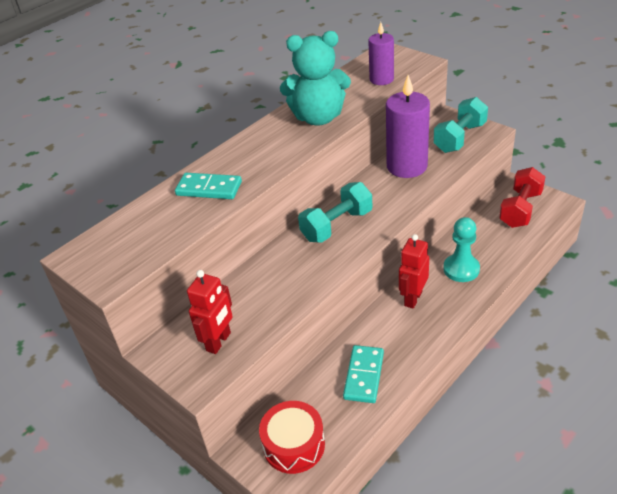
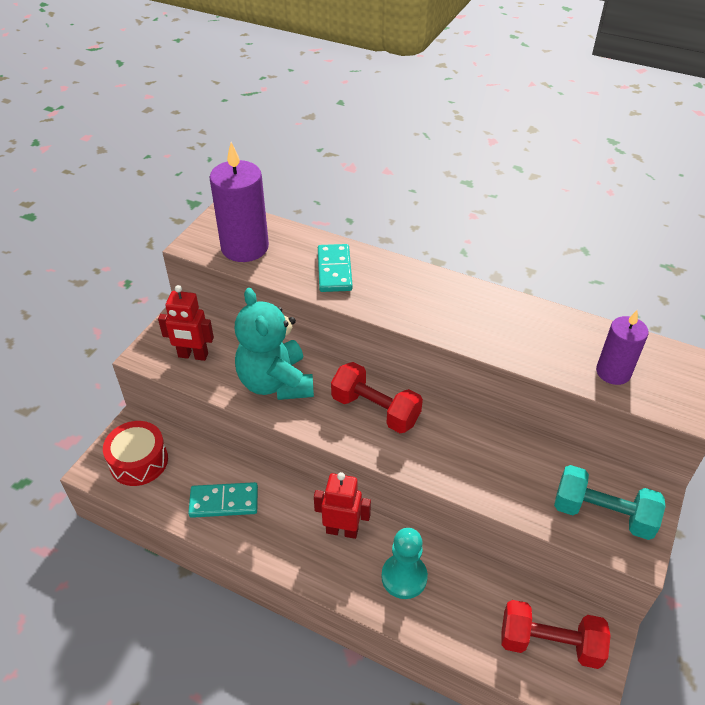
camera: 70 degrees right, 5 degrees up
(318, 118) = (494, 327): turquoise teddy bear -> turquoise teddy bear (276, 383)
(337, 225) = (375, 410): turquoise dumbbell -> red dumbbell
(407, 166) = (511, 460): purple candle -> purple candle (245, 247)

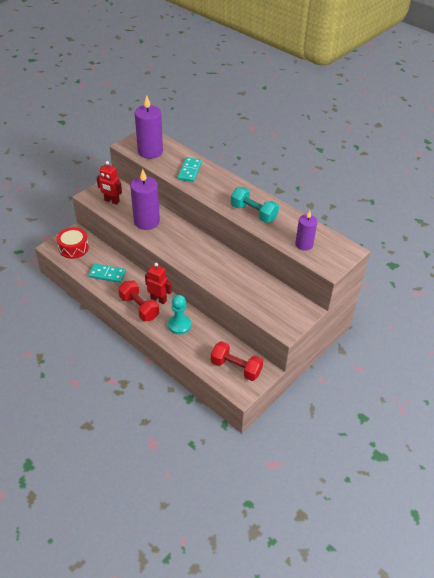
camera: 15 degrees right, 0 degrees up
(276, 383) = (146, 221): turquoise teddy bear -> purple candle
(375, 410) = (190, 244): red dumbbell -> red dumbbell (139, 307)
(602, 514) = (278, 312): turquoise dumbbell -> turquoise dumbbell (253, 213)

